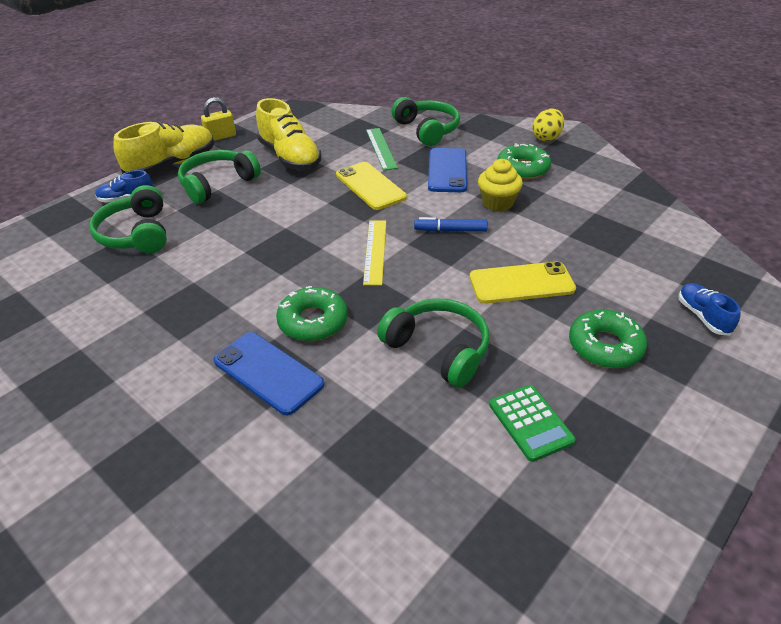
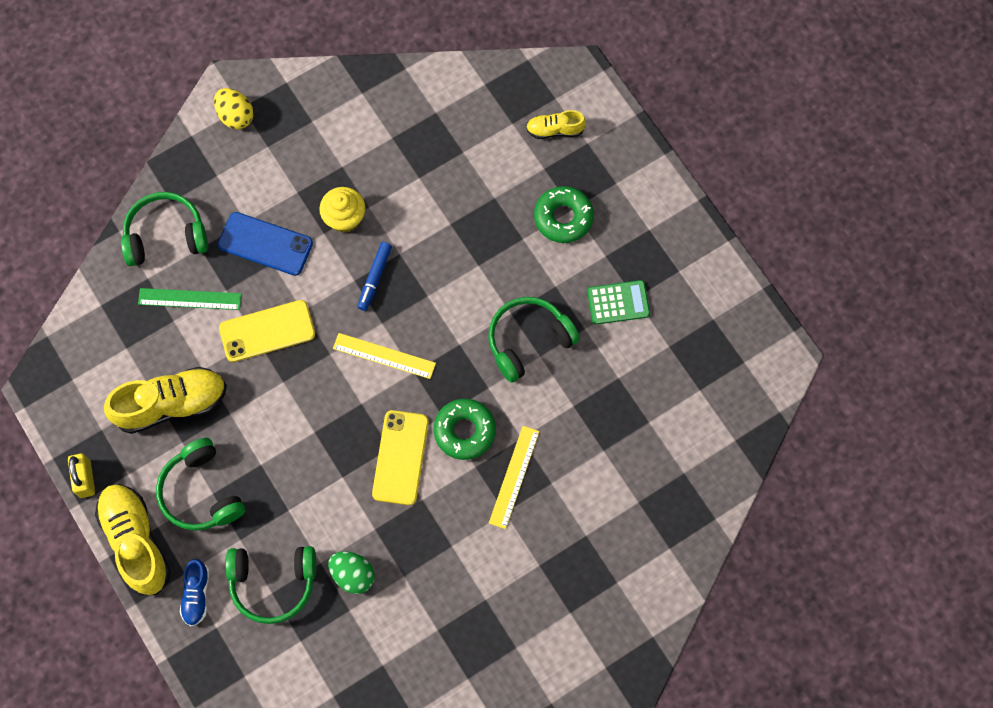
camera: 75 degrees left, 30 degrees up
(144, 277) = (353, 575): none -> green egg
(268, 372) = (514, 477): blue phone -> yellow ruler
(521, 283) = (471, 247): yellow phone -> yellow phone (400, 457)
(522, 168) = (290, 168): green donut -> none
(702, 316) = (555, 130): blue shoe -> yellow shoe

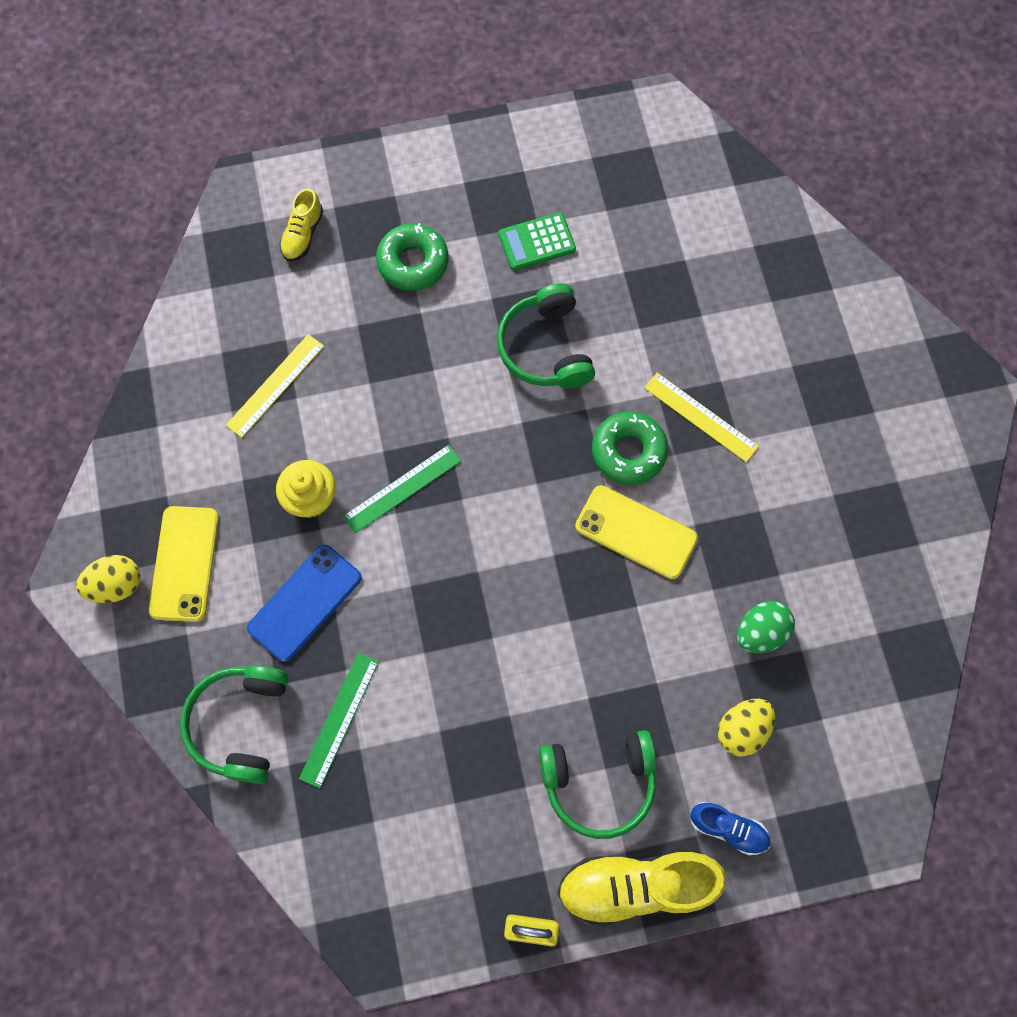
camera: 70 degrees left, 0 degrees up
(171, 404) = (471, 785): yellow shoe -> none
(267, 331) = (420, 636): yellow phone -> yellow phone (185, 563)
(273, 583) = (742, 729): green headphones -> yellow egg
(375, 278) = (402, 489): blue marker -> green ruler
(384, 355) = (504, 510): yellow ruler -> yellow ruler (275, 385)
(618, 303) = (537, 242): green calculator -> green calculator turned 120 degrees counterclockwise

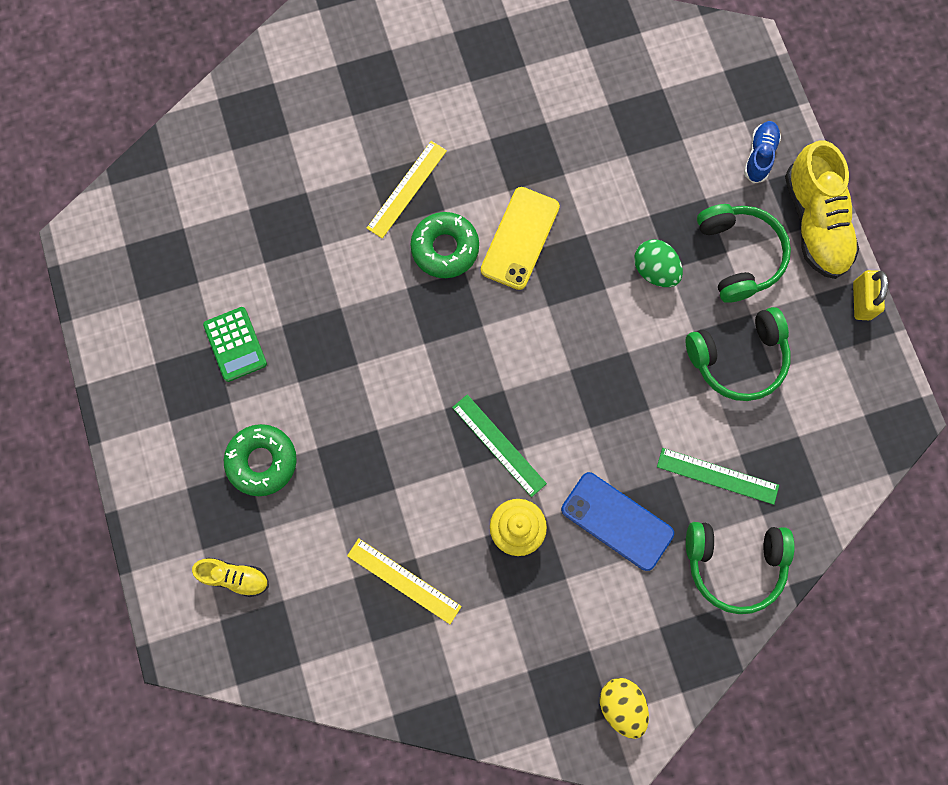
camera: 95 degrees left, 5 degrees up
(185, 563) = (593, 641): yellow phone -> none
(545, 348) = (347, 328): green headphones -> green headphones (738, 359)
(742, 729) = (679, 148): yellow egg -> none
(760, 632) = (597, 135): green egg -> green egg (654, 270)

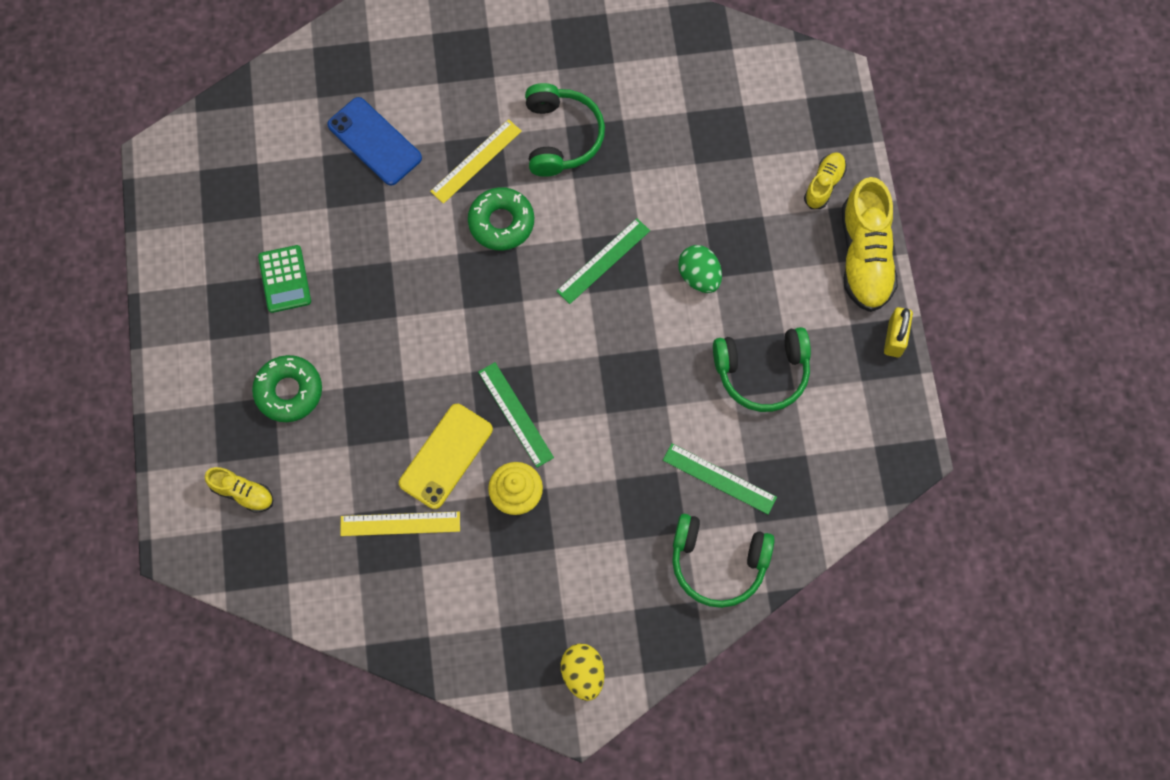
camera: 10 degrees right, 5 degrees down
(403, 581) = (400, 524): yellow ruler -> yellow ruler turned 45 degrees counterclockwise
(520, 238) = (575, 225): yellow phone -> yellow phone (446, 456)
(556, 270) = (603, 261): none -> green ruler
(617, 521) = (614, 504): blue phone -> blue phone (374, 141)
(739, 255) = (783, 276): green headphones -> green headphones (561, 137)
(759, 156) = (824, 184): blue shoe -> yellow shoe

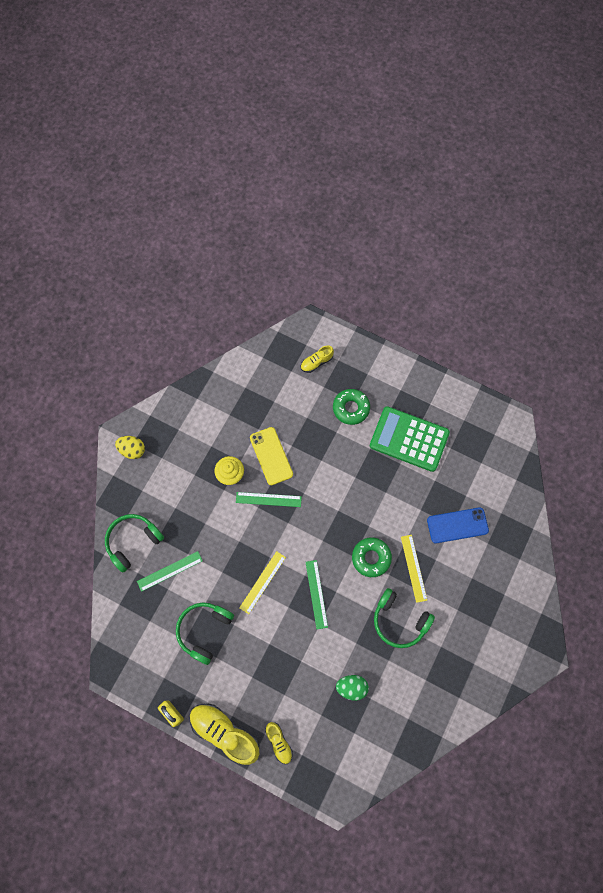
camera: 125 degrees right, 0 degrees up
(284, 279) = (409, 439): green calculator -> green calculator, size x1.93
(400, 524) = (254, 417): yellow ruler -> yellow ruler (262, 582)
(699, 276) = (275, 636): green egg -> green egg (351, 687)

